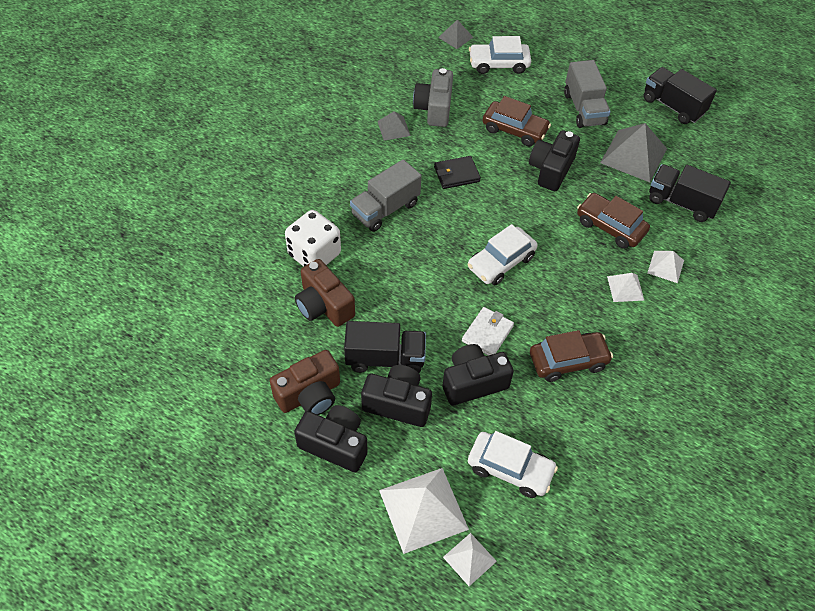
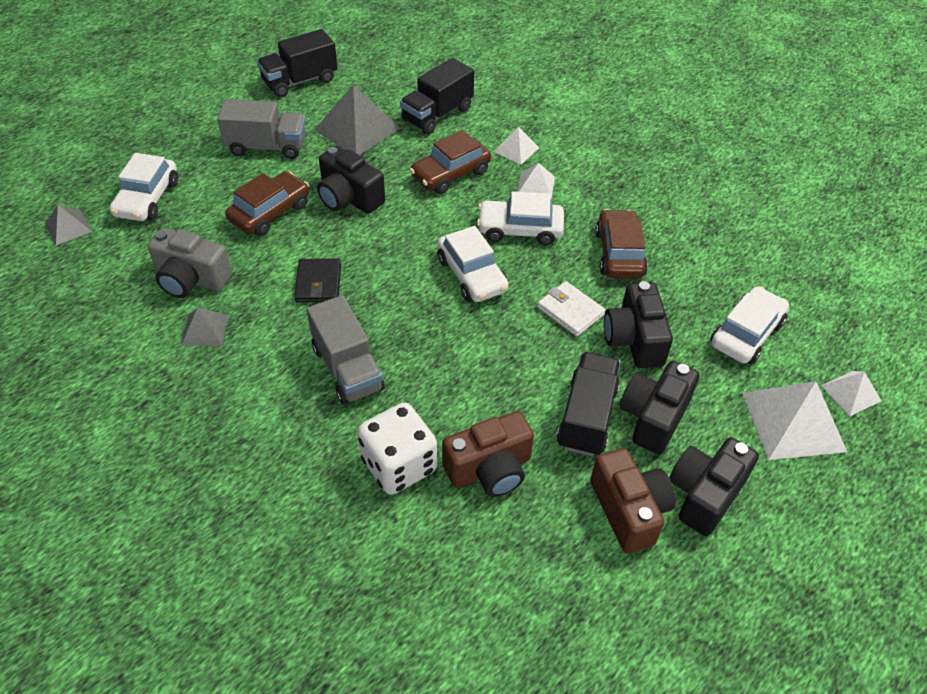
camera: 75 degrees left, 5 degrees down
(565, 285) = (520, 229): none -> white car

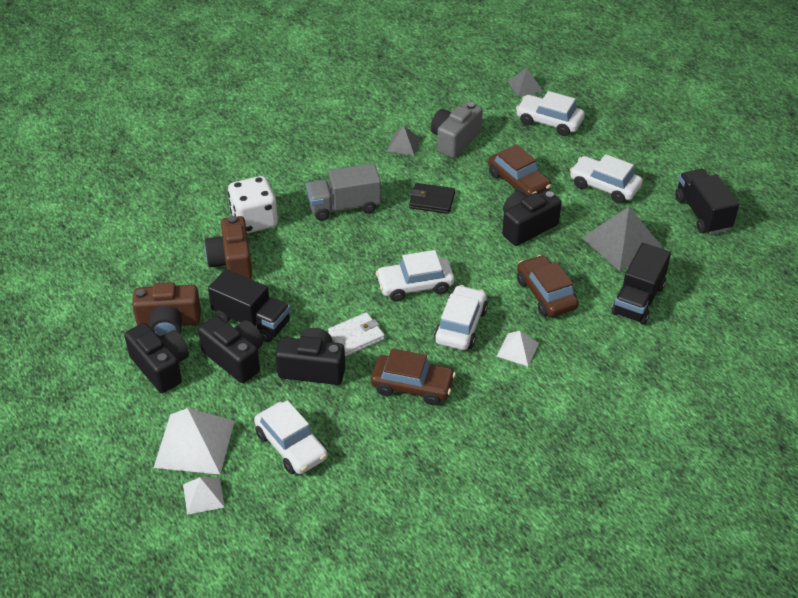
camera: 105 degrees right, 5 degrees down
(267, 146) = (604, 186): grey truck -> white car
(437, 114) = (638, 299): black truck -> black truck turned 120 degrees counterclockwise
(516, 149) = (574, 347): white pyramid -> none

